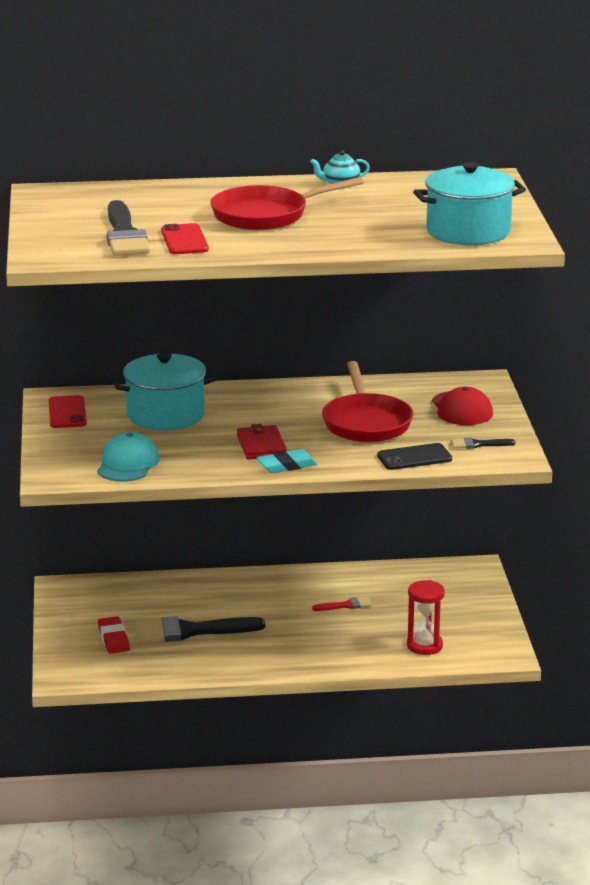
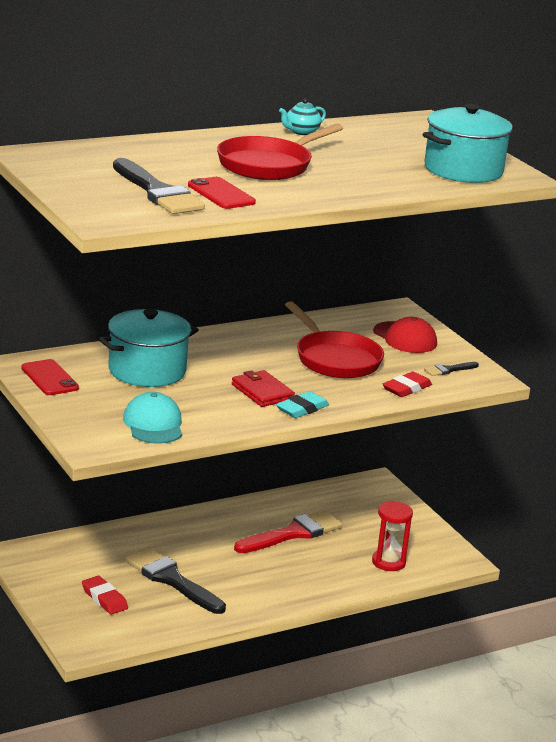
camera: 25 degrees left, 0 degrees up
(190, 631) = (171, 580): black brush -> black brush turned 75 degrees clockwise
(346, 605) = (293, 533): red brush -> red brush, size x2.12
(414, 457) = (406, 388): black phone -> red eraser

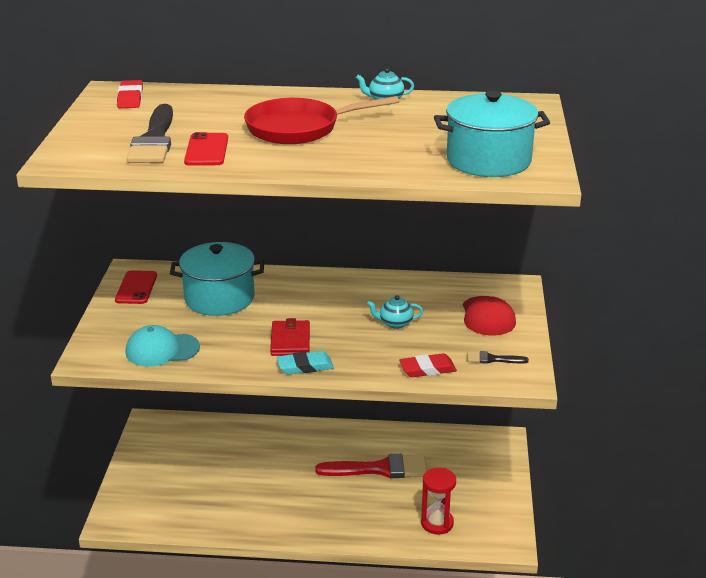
camera: 35 degrees right, 5 degrees up
(104, 598) = (171, 483): red eraser -> red eraser (130, 98)
(153, 424) = (162, 350): turquoise cap -> turquoise cap turned 120 degrees counterclockwise
(171, 580) = (238, 482): black brush -> none
(335, 359) = (395, 323): red pan -> turquoise teapot

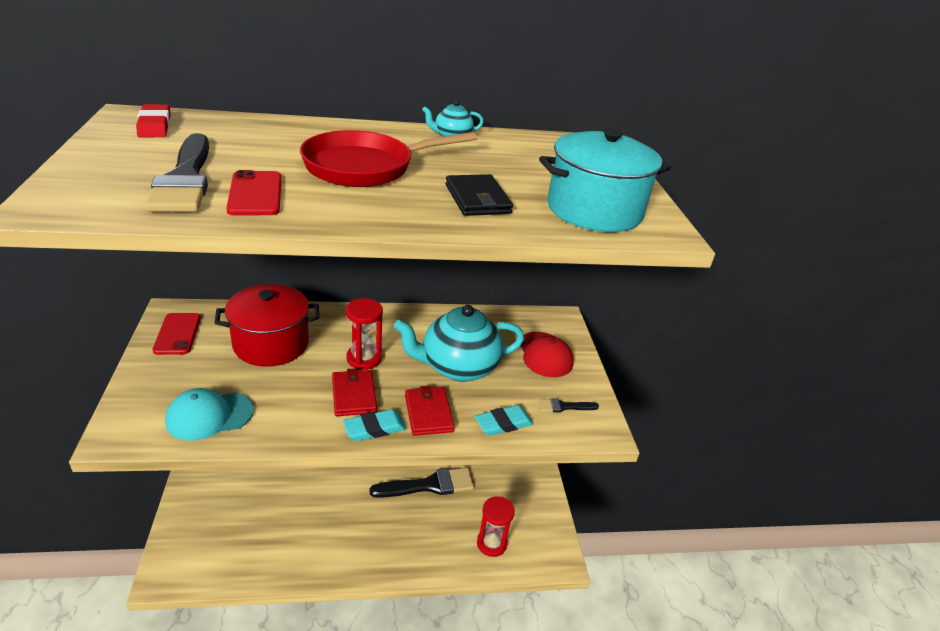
camera: 15 degrees left, 5 degrees up
(219, 298) = (271, 344): turquoise pot -> red pot
(304, 313) = (364, 359): none -> red hourglass
(357, 358) = (428, 413): none -> red wallet
(379, 469) = (429, 485): red brush -> black brush
(387, 153) = (477, 199): none -> black wallet
(395, 323) = (458, 367): turquoise teapot -> turquoise teapot, size x2.29
(427, 369) = (503, 423): red eraser -> turquoise eraser

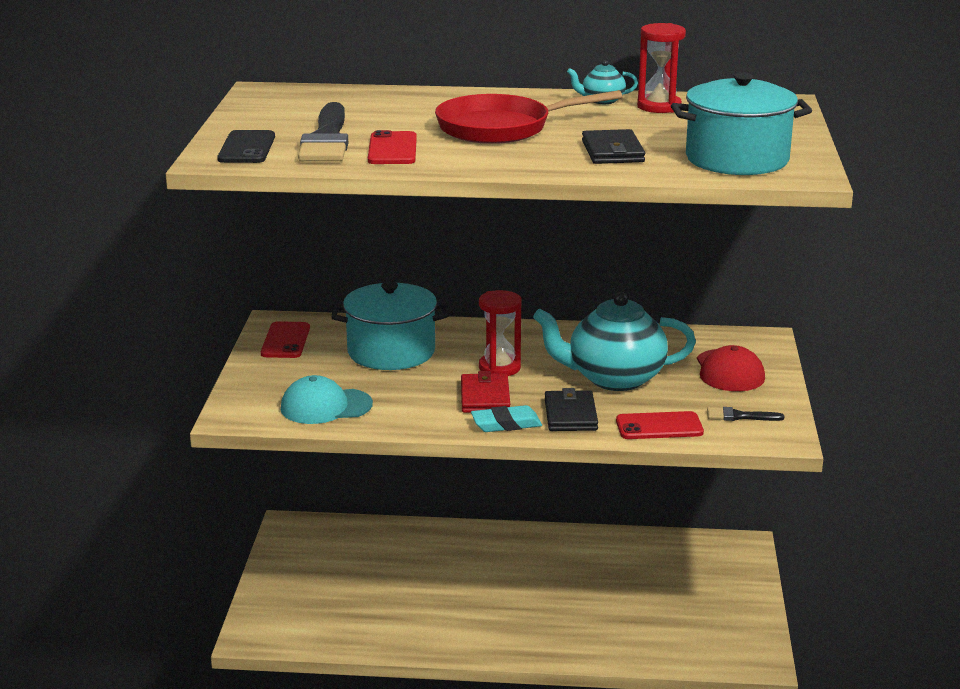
camera: 15 degrees right, 10 degrees down
(90, 190) = (246, 148): none -> black phone
(155, 125) = (289, 98): red eraser -> none
(271, 344) = (391, 352): red pot -> turquoise pot
(428, 413) = (570, 415): red wallet -> black wallet
(429, 485) = (588, 578): black brush -> none
(491, 543) = (666, 639): red hourglass -> red hourglass (659, 107)
(503, 423) = (659, 426): turquoise eraser -> red phone

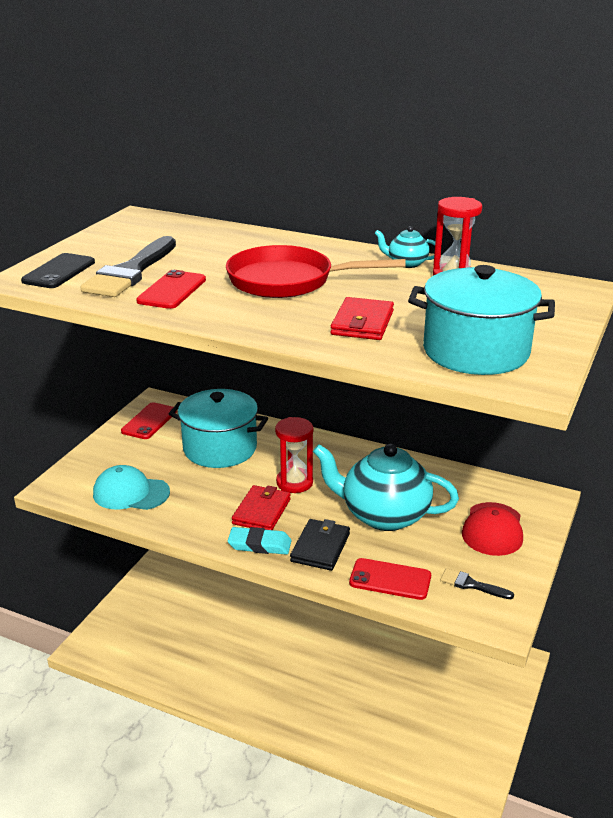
camera: 20 degrees right, 5 degrees up
(612, 152) = (362, 323): black wallet -> red wallet

